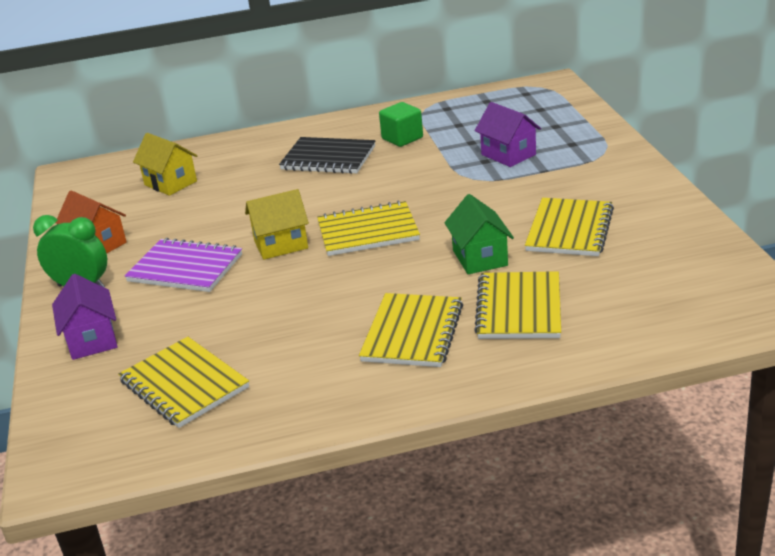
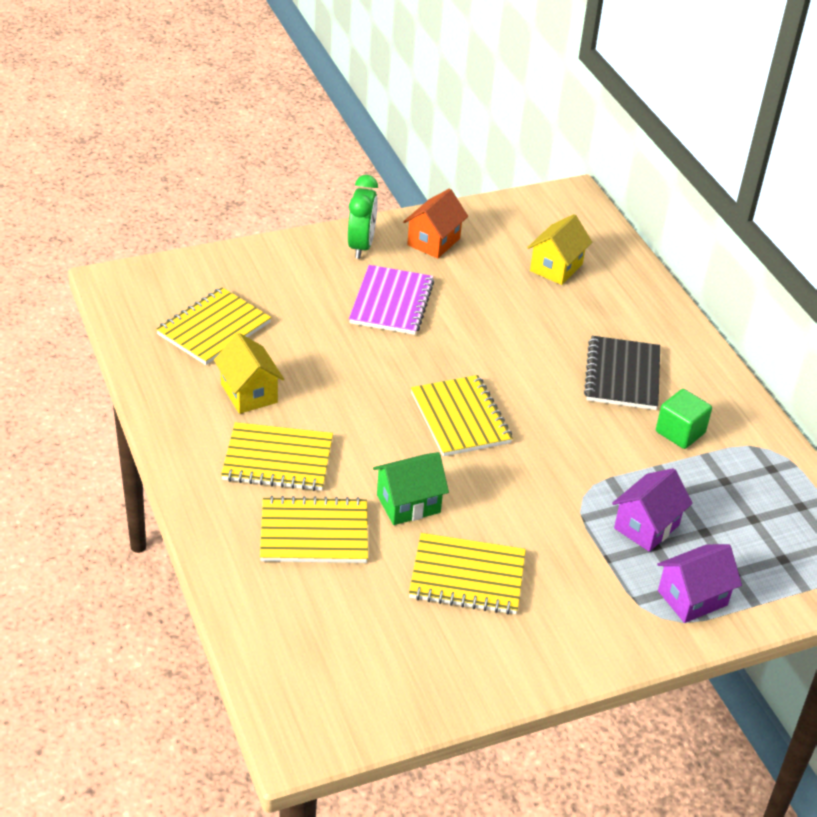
camera: 75 degrees right, 10 degrees up
(92, 340) = (280, 267): purple house -> purple house (692, 598)
(281, 244) = (434, 359): yellow house -> yellow house (249, 393)

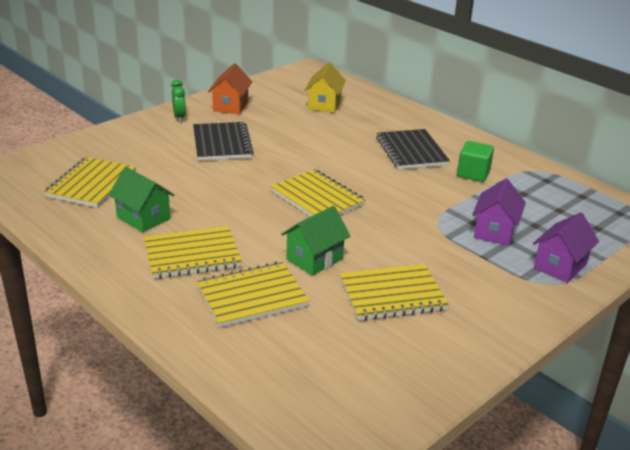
camera: 20 degrees left, 10 degrees down
(249, 393) = (143, 218): yellow house -> green house
(361, 246) = (179, 117): green clock -> green clock, size x0.66
(391, 302) = (222, 143): purple notebook -> black notebook

